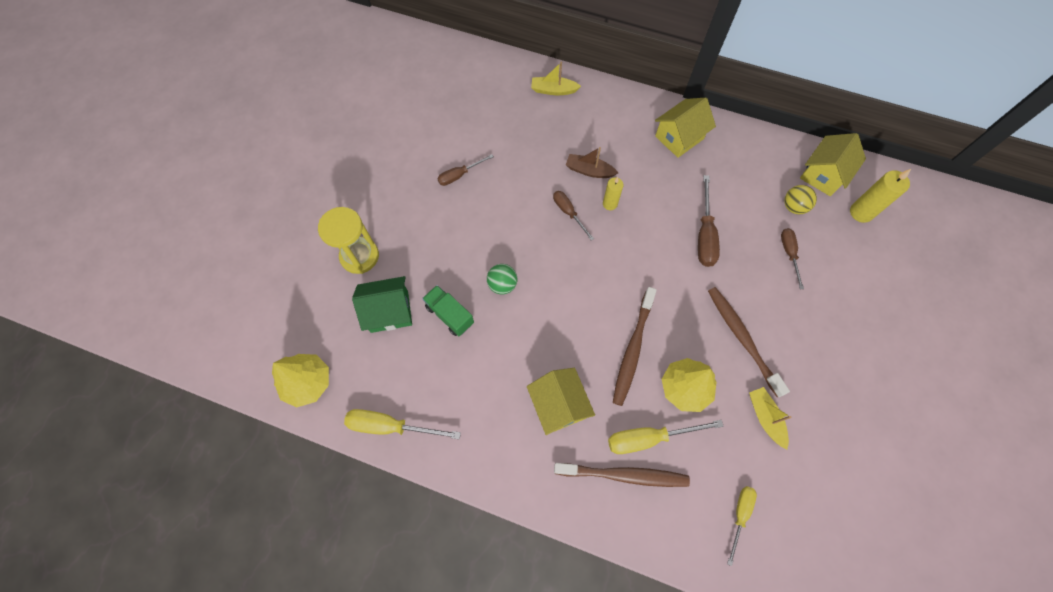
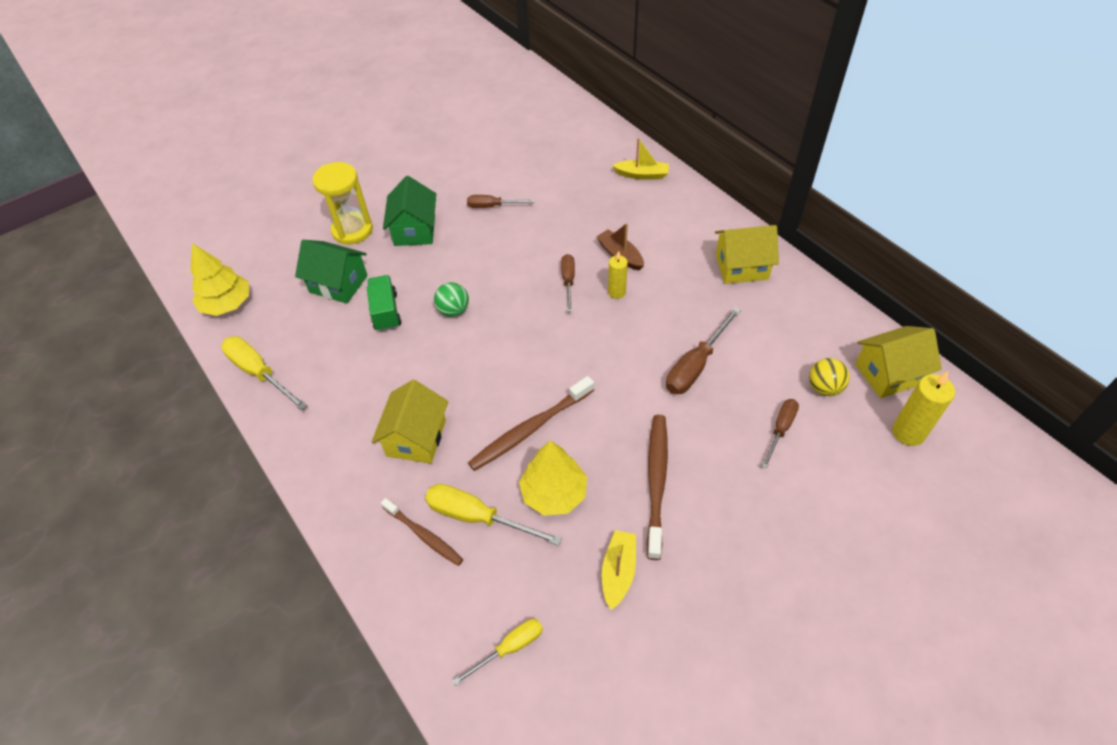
camera: 35 degrees right, 15 degrees down
(413, 229) = (414, 230): none -> green house
(553, 90) = (642, 175): yellow boat -> yellow boat turned 150 degrees clockwise
(624, 475) = (424, 535): brown toothbrush -> brown toothbrush, size x0.64

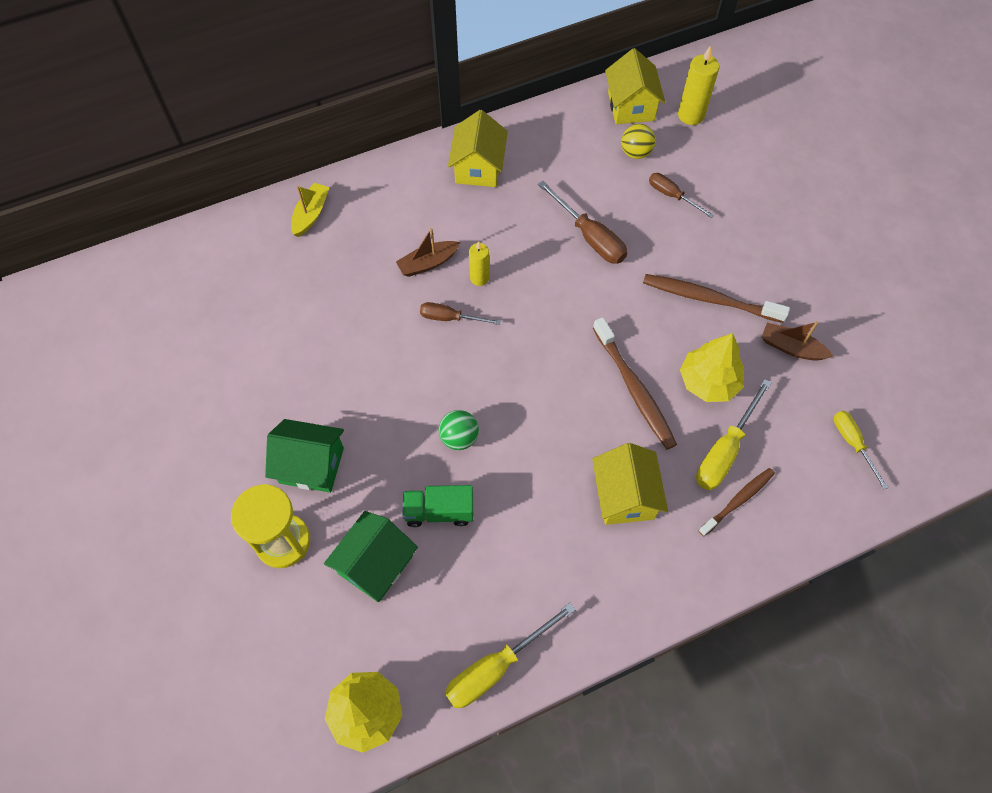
camera: 80 degrees left, 10 degrees up
(416, 438) = (625, 496): yellow house -> yellow house turned 60 degrees clockwise
(492, 206) = (302, 372): brown screwdriver -> none
(618, 572) = (791, 347): yellow boat -> brown boat

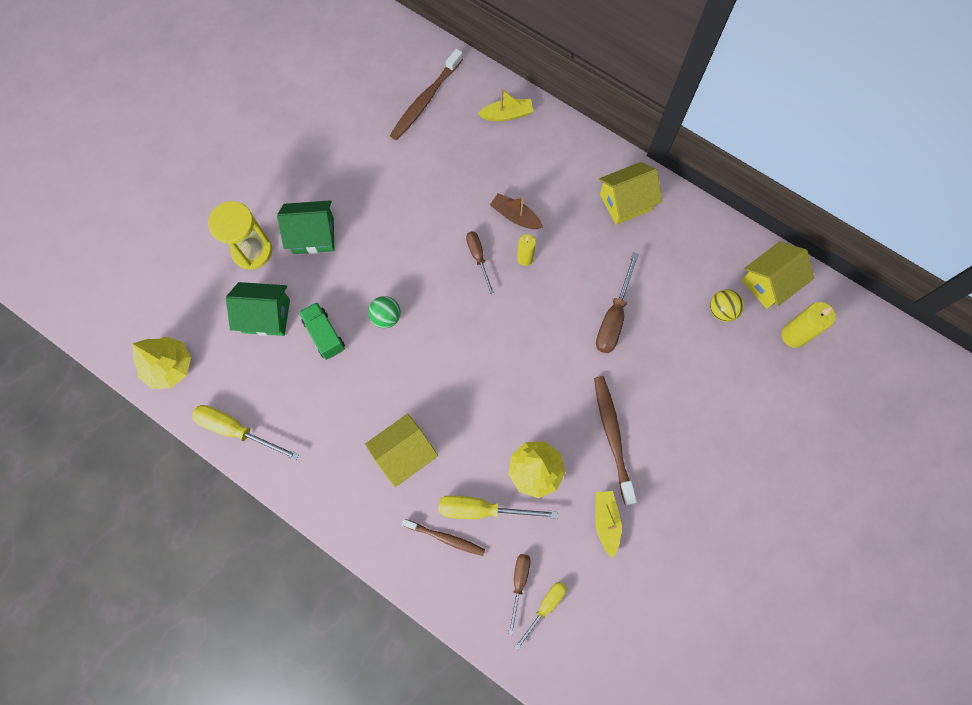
camera: 60 degrees right, 10 degrees up
(311, 465) = (313, 235): green house -> green house turned 75 degrees counterclockwise
(634, 389) = (496, 418): brown toothbrush -> brown toothbrush (425, 100)
(672, 196) = (696, 360): brown screwdriver -> brown screwdriver (519, 583)
(791, 347) = (606, 522): brown boat -> yellow boat

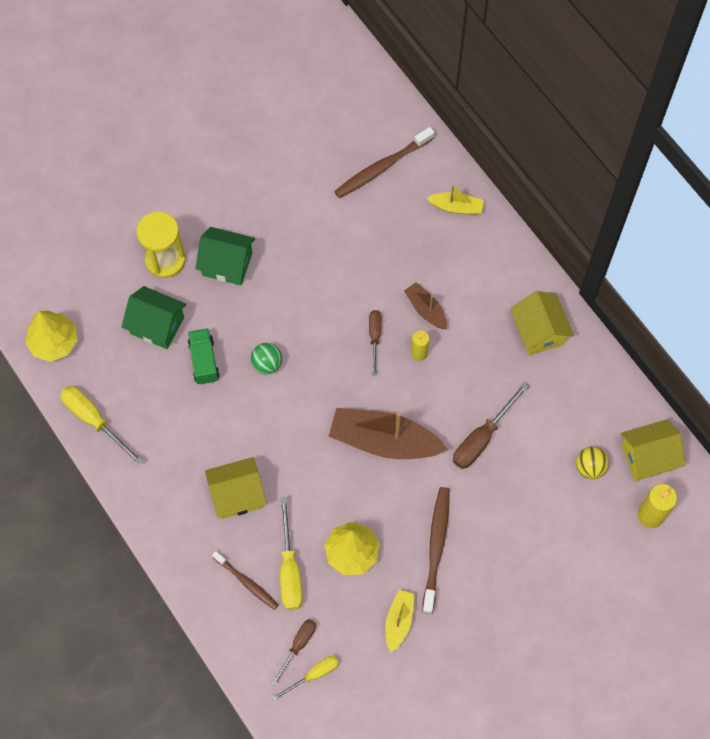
camera: 20 degrees right, 5 degrees down
(482, 509) = (289, 569): yellow screwdriver -> yellow screwdriver turned 120 degrees counterclockwise
(524, 352) = (384, 441): none -> brown boat
(625, 202) = (539, 331): yellow house -> yellow house turned 75 degrees clockwise

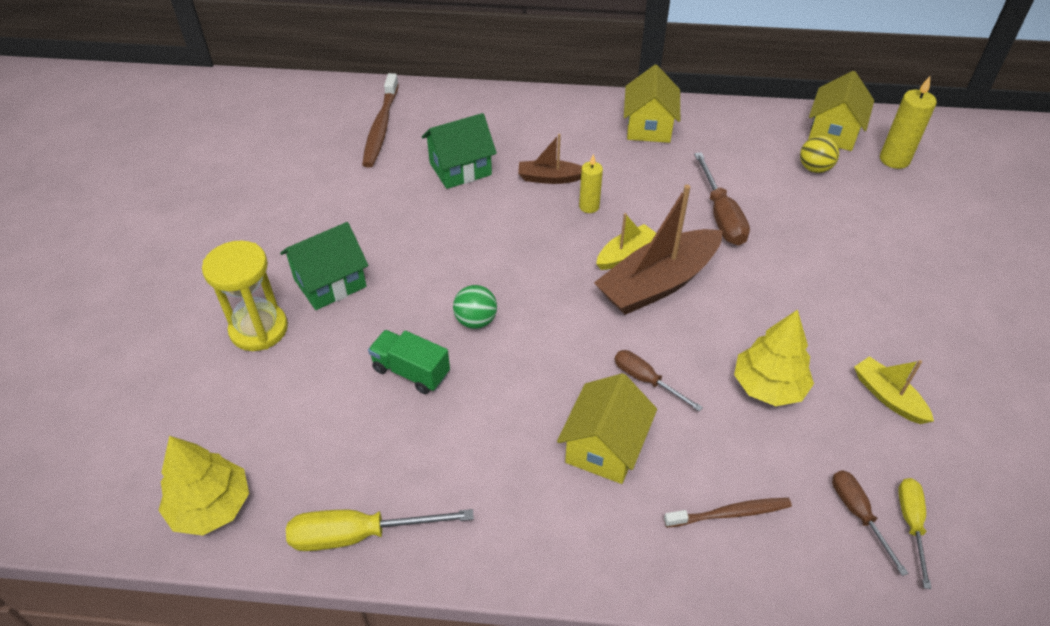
camera: 50 degrees left, 20 degrees down
(157, 325) = (320, 386): green house -> green house (460, 169)
(289, 569) = (746, 458): yellow screwdriver -> none
(374, 337) = (539, 225): brown screwdriver -> brown screwdriver (646, 380)
(436, 547) = (817, 314): brown toothbrush -> none
(456, 207) = (476, 108): yellow boat -> yellow boat (625, 254)
(539, 331) = (649, 127): yellow house -> yellow house turned 75 degrees clockwise

